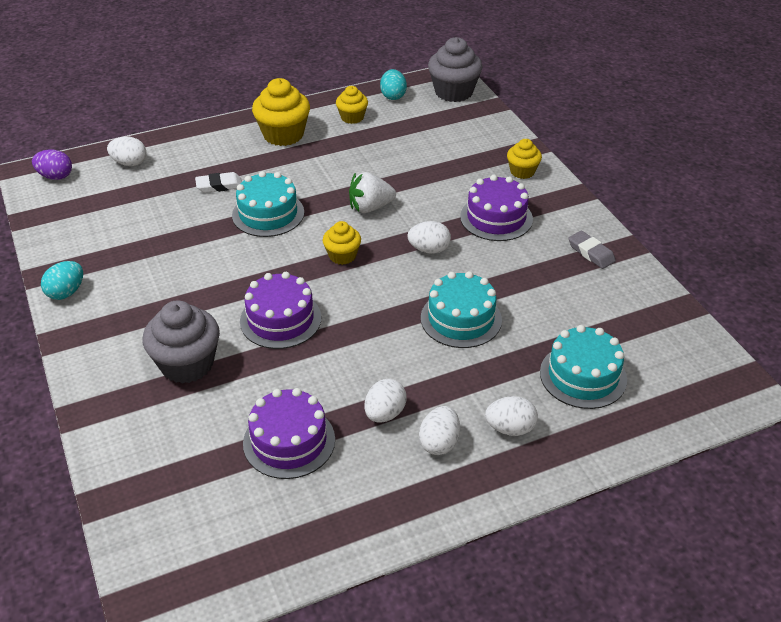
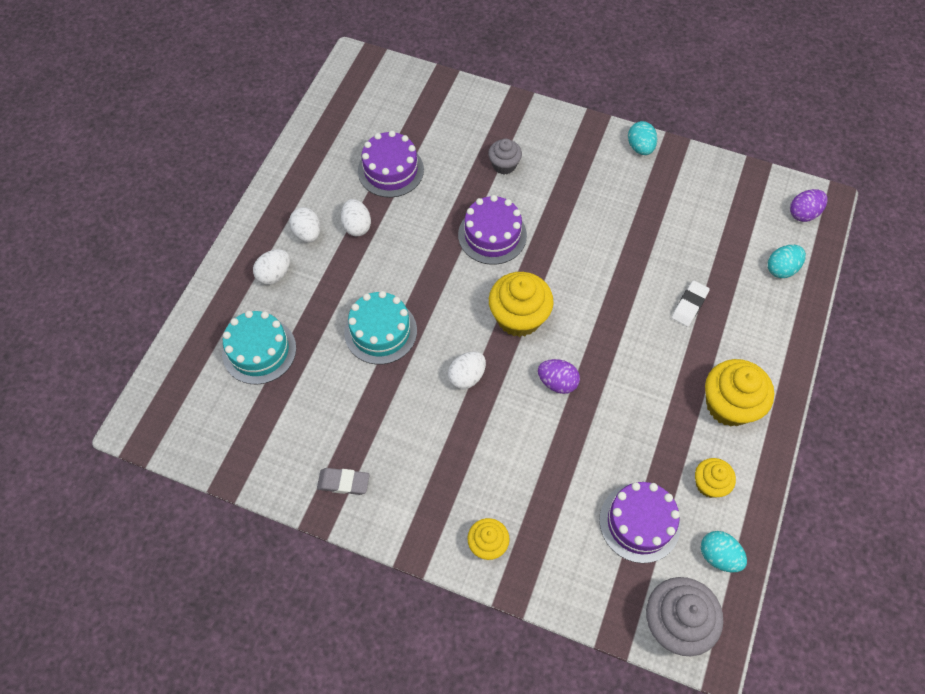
camera: 135 degrees right, 20 degrees up
(129, 163) = (781, 269): white egg -> turquoise egg
(187, 364) = (504, 165): grey cupcake -> grey cupcake, size x0.58
(268, 214) = (618, 310): turquoise cake -> none
(342, 256) = (518, 317): yellow cupcake -> yellow cupcake, size x1.73
(370, 207) = (557, 382): white strawberry -> purple egg
(496, 218) = (452, 458): purple cake -> purple cake (639, 522)

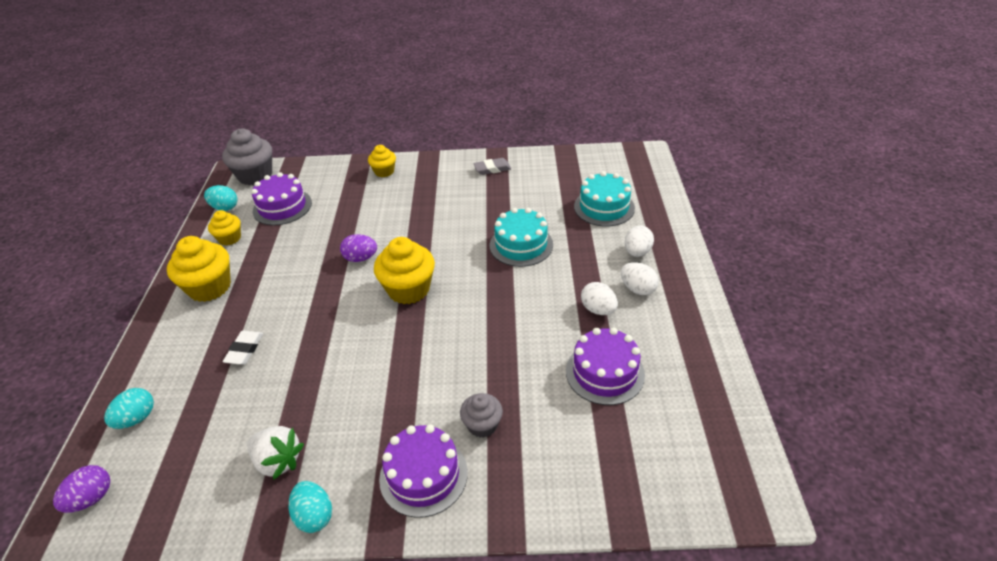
camera: 160 degrees right, 20 degrees down
(466, 376) = (436, 240): white egg -> none
(492, 235) = (462, 346): purple cake -> purple cake (423, 475)
(663, 192) = (278, 461): none -> white strawberry

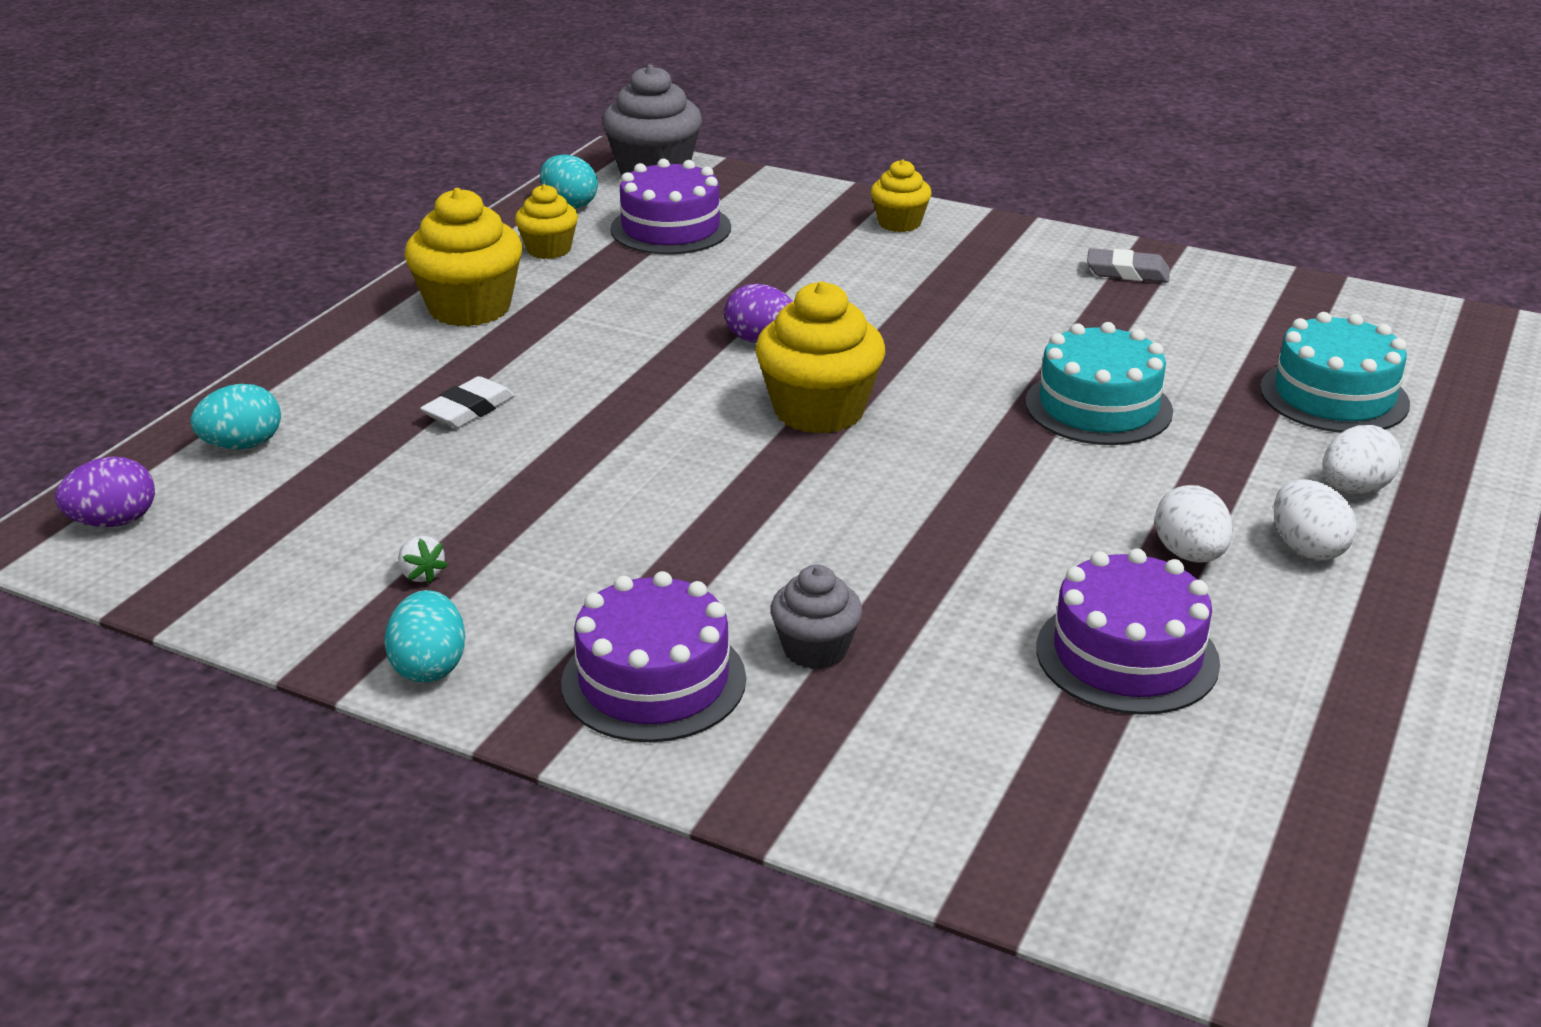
camera: 25 degrees right, 10 degrees down
(278, 461) = (421, 574): white strawberry -> white strawberry, size x0.49

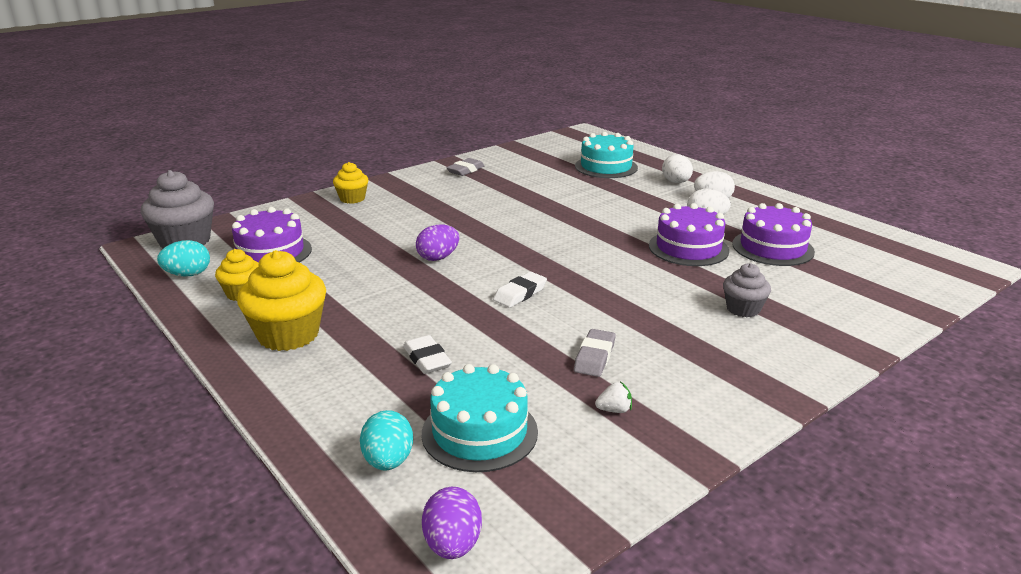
camera: 65 degrees left, 5 degrees down
(429, 666) = (715, 423): turquoise egg -> none
(553, 532) = (594, 357): none -> grey eraser
(654, 681) = (754, 355): purple cake -> purple cake (688, 248)
(700, 431) = (520, 293): none -> white eraser
(819, 411) = (527, 260): yellow cupcake -> none
(1098, 407) = (578, 205): turquoise cake -> turquoise cake (479, 432)

